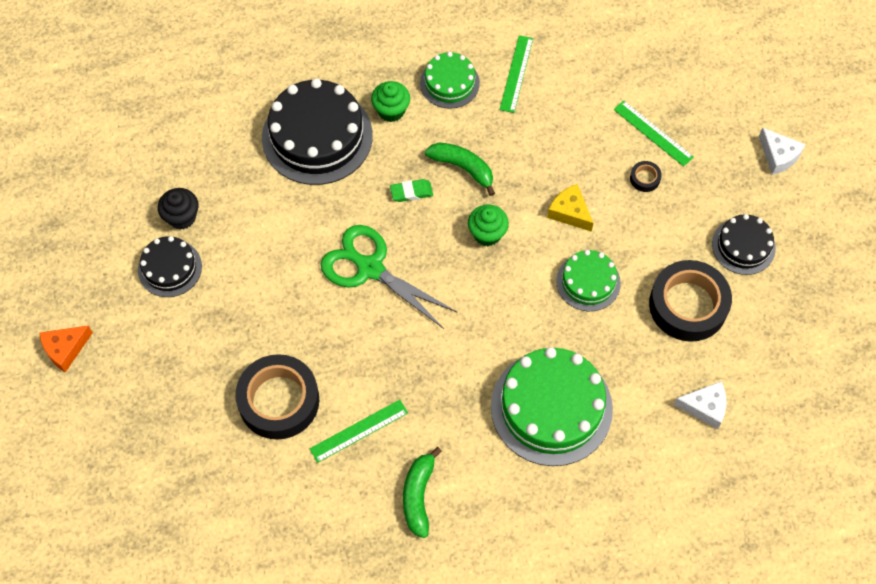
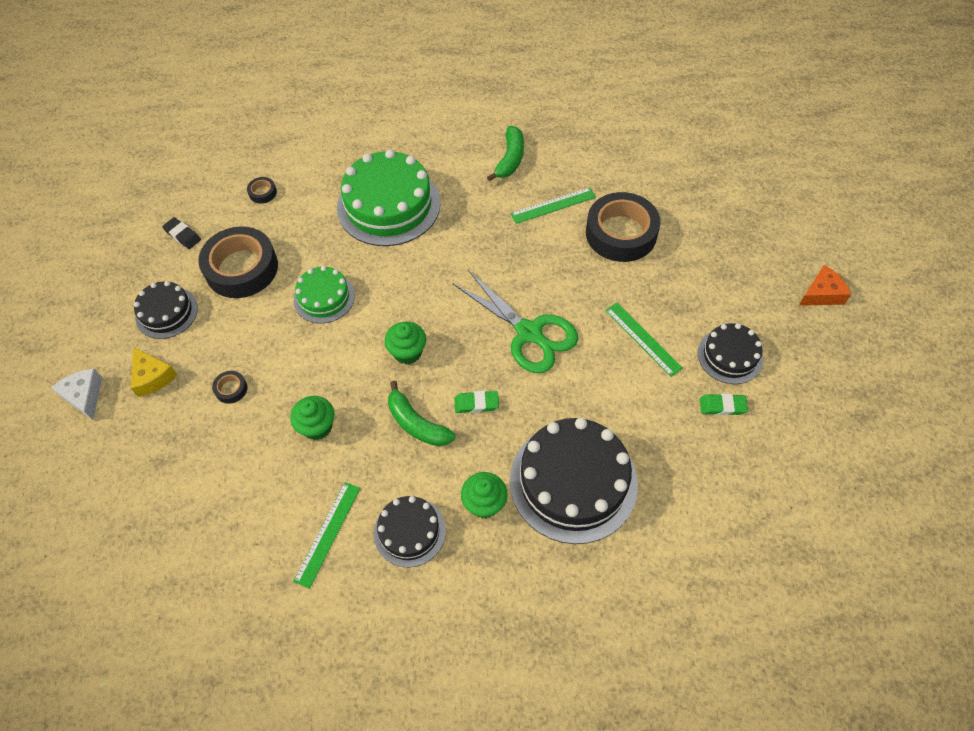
camera: 170 degrees left, 5 degrees down
(182, 217) = (722, 406): black cupcake -> green eraser
(449, 83) = (409, 531): green cake -> black cake
(552, 155) = (317, 427): none -> green cupcake
(570, 212) = (319, 363): yellow cheese -> yellow cheese (153, 377)
(653, 133) = (201, 438): green ruler -> green ruler (643, 339)
(705, 407) = (263, 193): white cheese -> black tape
(771, 338) = (182, 235): none -> black eraser

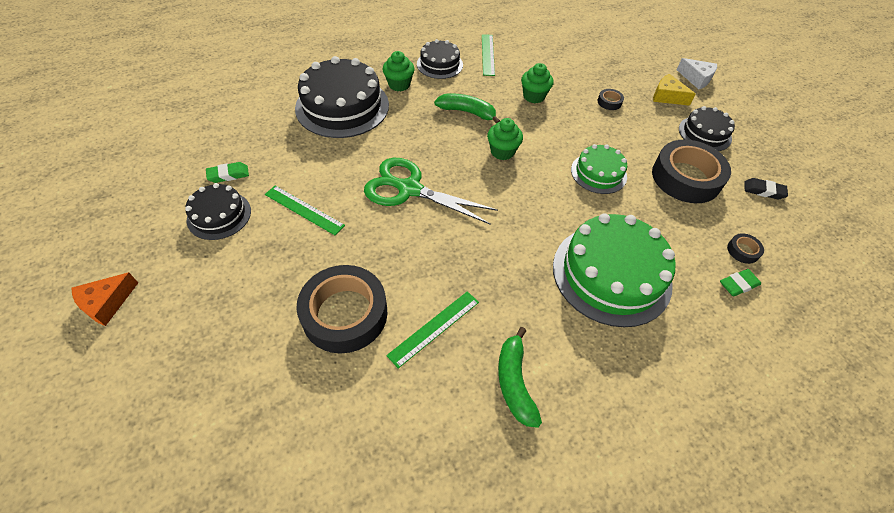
camera: 155 degrees right, 5 degrees down
(476, 404) = (430, 132): green eraser -> green eraser (738, 284)

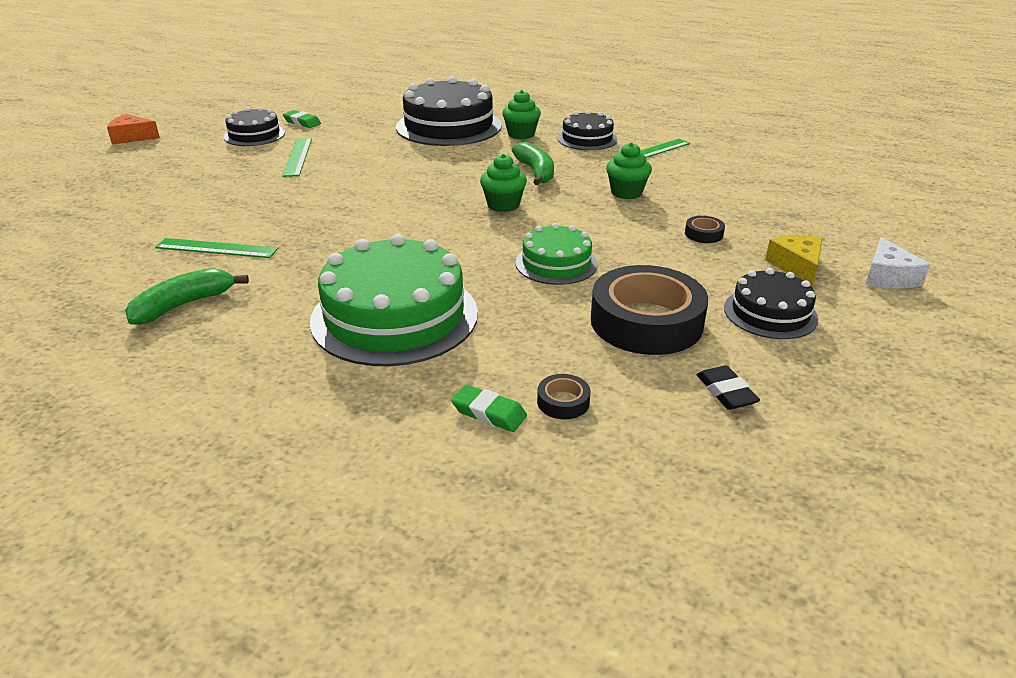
camera: 55 degrees right, 20 degrees down
(345, 314) = (197, 209): black tape -> none
(409, 189) = (381, 184): green scissors -> none

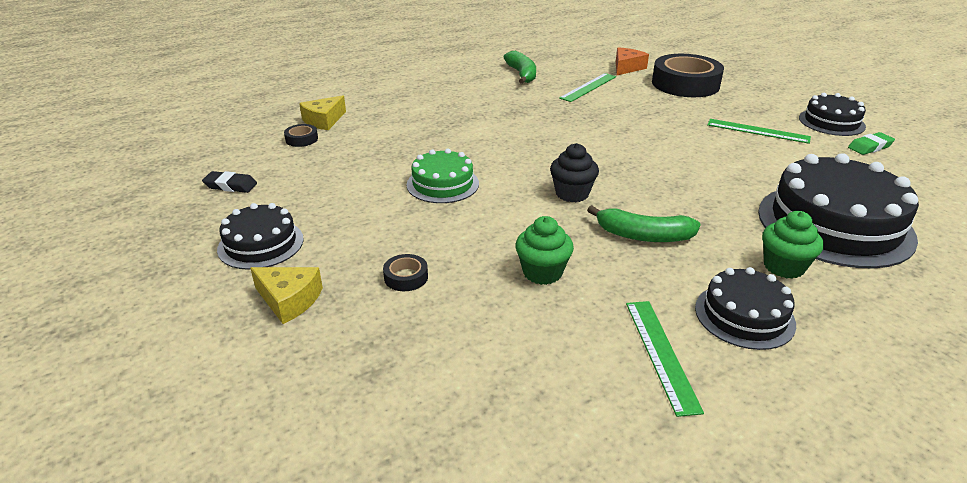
camera: 120 degrees right, 0 degrees up
(132, 137) = (839, 81): orange cheese -> orange cheese (627, 68)
(394, 316) = (443, 118): green cake -> none
(489, 413) = (324, 121): green eraser -> yellow cheese
(503, 205) = (572, 194): green cupcake -> black cupcake
(646, 322) = (327, 189): black tape -> black tape (685, 84)
(888, 276) = (198, 350): white cheese -> none

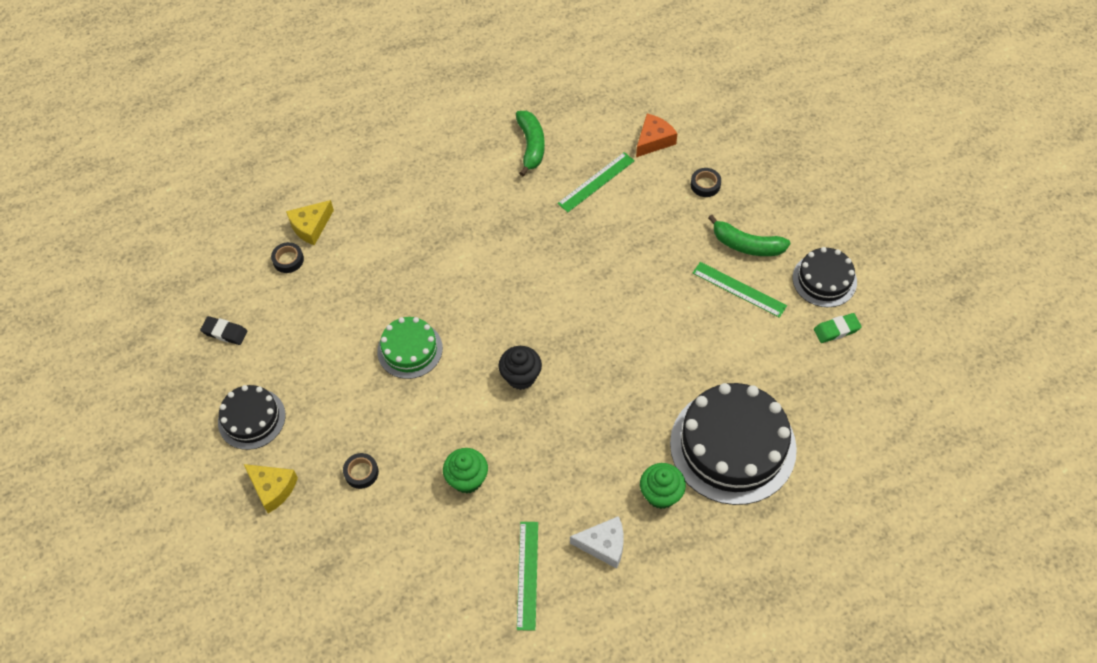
camera: 10 degrees right, 25 degrees up
(643, 236) = (563, 443): green banana -> green banana (747, 245)
(685, 84) = (705, 185): black tape -> black tape, size x0.41
(744, 316) = (603, 545): black cake -> white cheese

